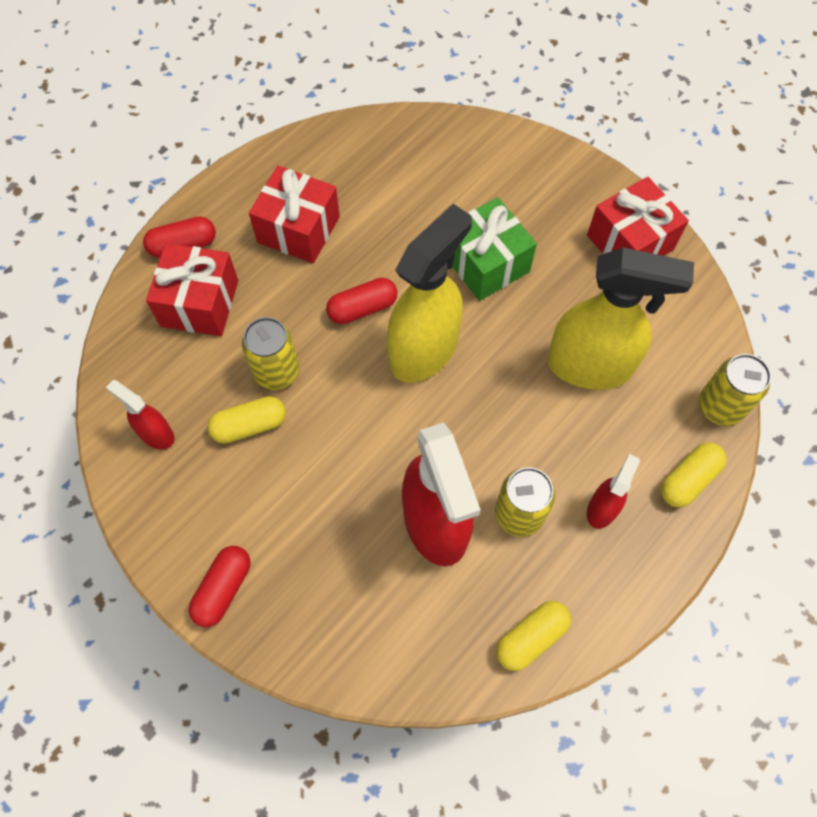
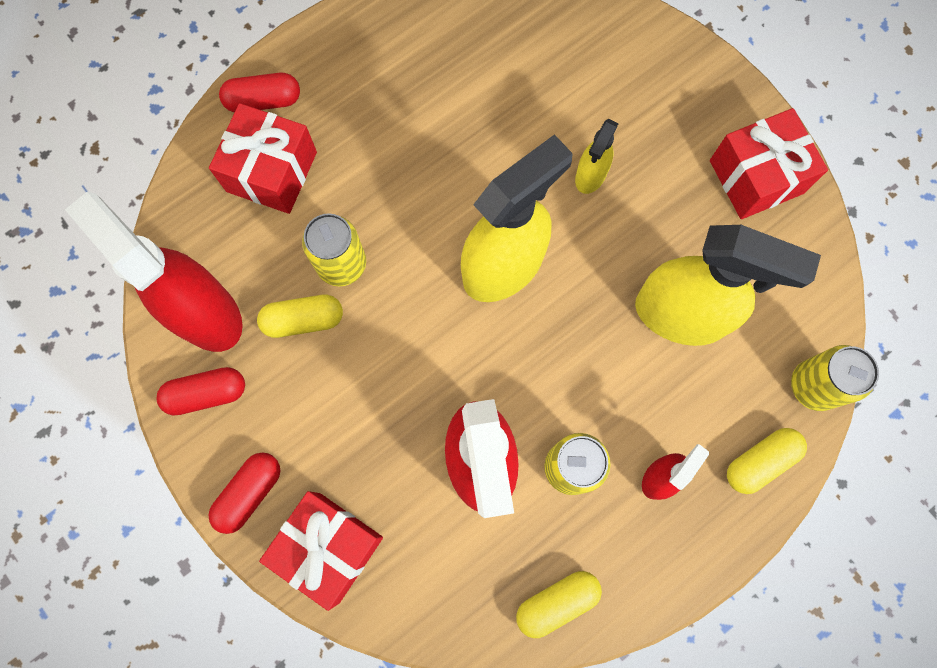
camera: 10 degrees right, 10 degrees up
(156, 434) = (205, 312): red spray bottle -> red spray bottle, size x2.06
(298, 229) = (391, 102): red gift -> red gift (329, 547)
(362, 308) = (445, 206): red capsule -> red capsule (207, 394)
(486, 263) = (590, 176): green gift -> yellow spray bottle

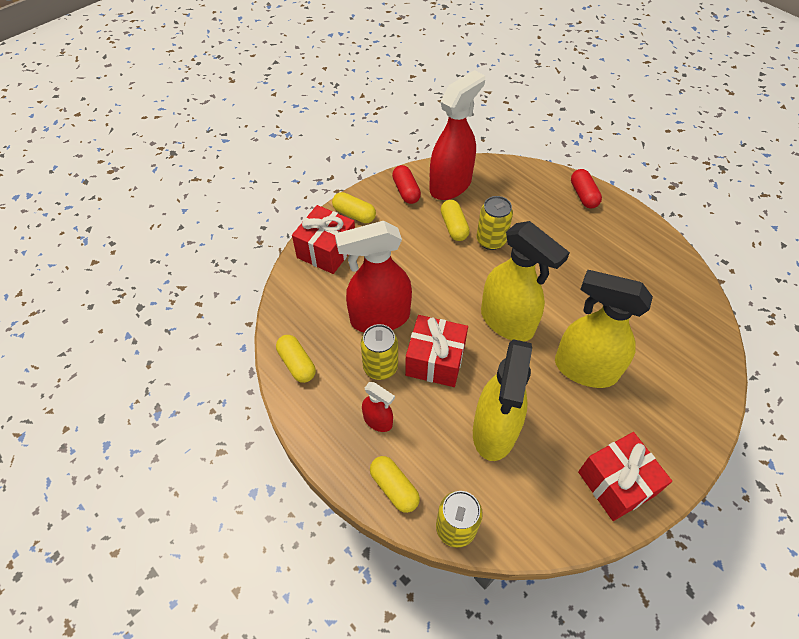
camera: 85 degrees right, 20 degrees down
(249, 493) = (354, 214): red capsule -> yellow capsule
(272, 172) = (540, 203): red gift -> red gift (435, 361)
(590, 176) = (584, 369): yellow spray bottle -> yellow spray bottle, size x2.06

